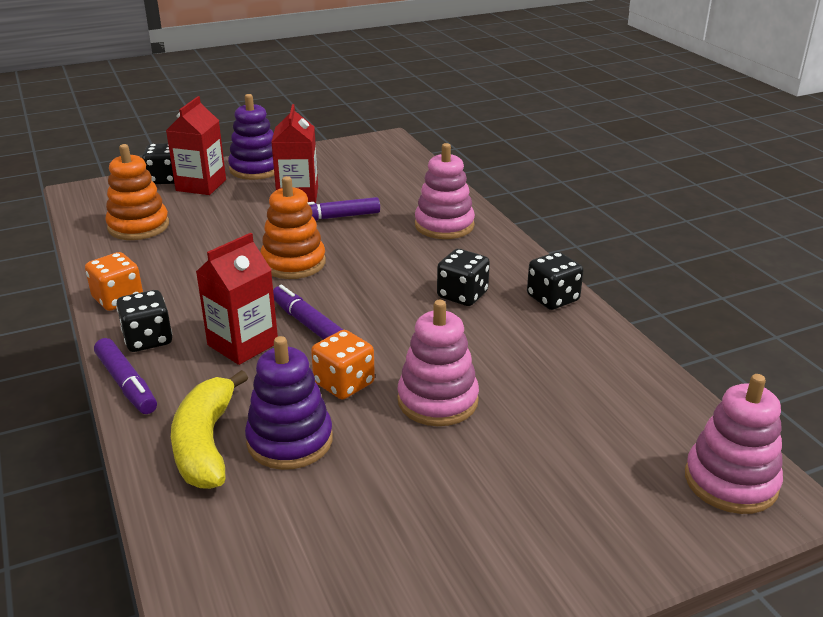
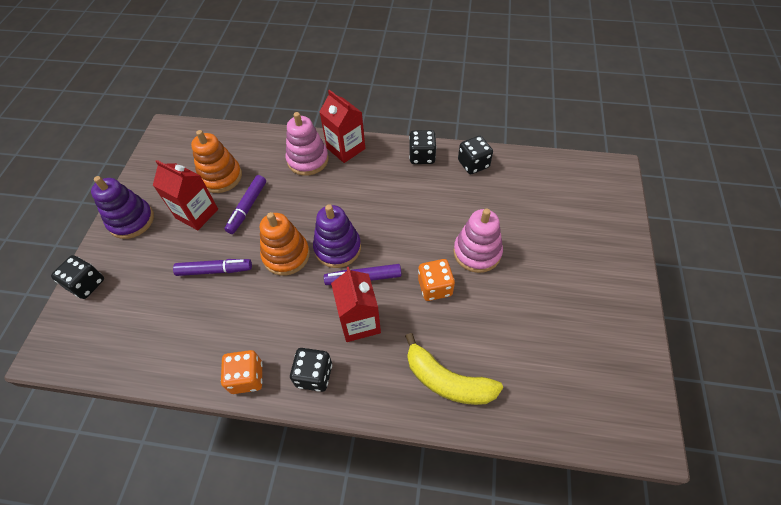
camera: 55 degrees left, 25 degrees up
(126, 384) = (357, 405): purple marker -> purple marker (214, 270)
(138, 226) = (149, 329): orange stacking toy -> orange stacking toy (221, 177)
(201, 185) = (122, 264): red carton -> red carton (346, 148)
(290, 441) = (470, 336): purple stacking toy -> purple stacking toy (337, 248)
(462, 295) = (389, 191): black dice -> black dice (473, 164)
(730, 481) = (596, 179): pink stacking toy -> none

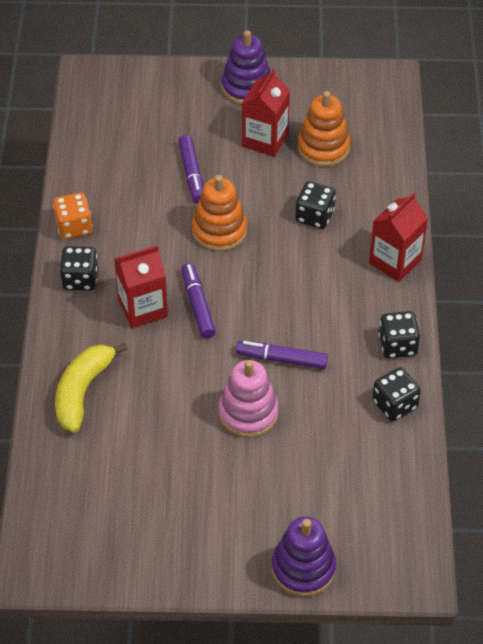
camera: 80 degrees right, 5 degrees down
(86, 284) = (163, 77): black dice -> black dice (314, 216)
(247, 207) = (281, 182): purple marker -> purple marker (282, 359)
(308, 160) = (367, 225): pink stacking toy -> none
(337, 248) = (235, 276): purple stacking toy -> purple stacking toy (303, 568)
(435, 287) = (194, 373): orange dice -> none

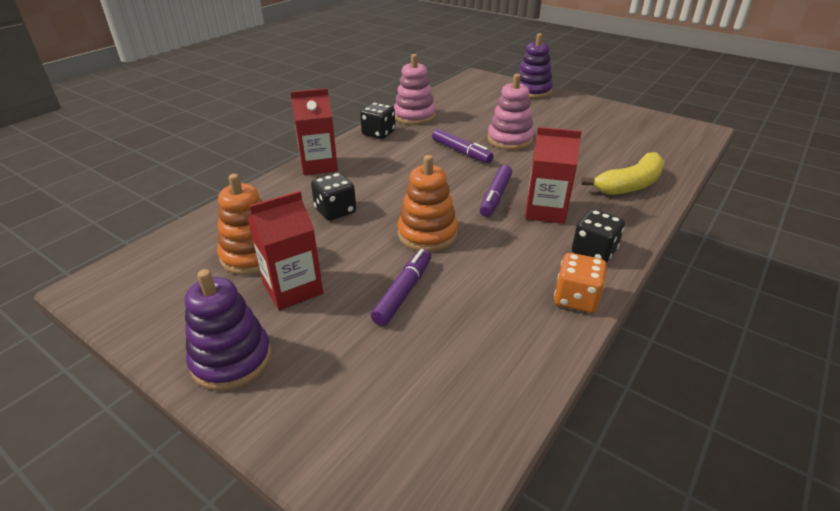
camera: 145 degrees left, 15 degrees down
(395, 404) = (414, 116): black dice -> pink stacking toy

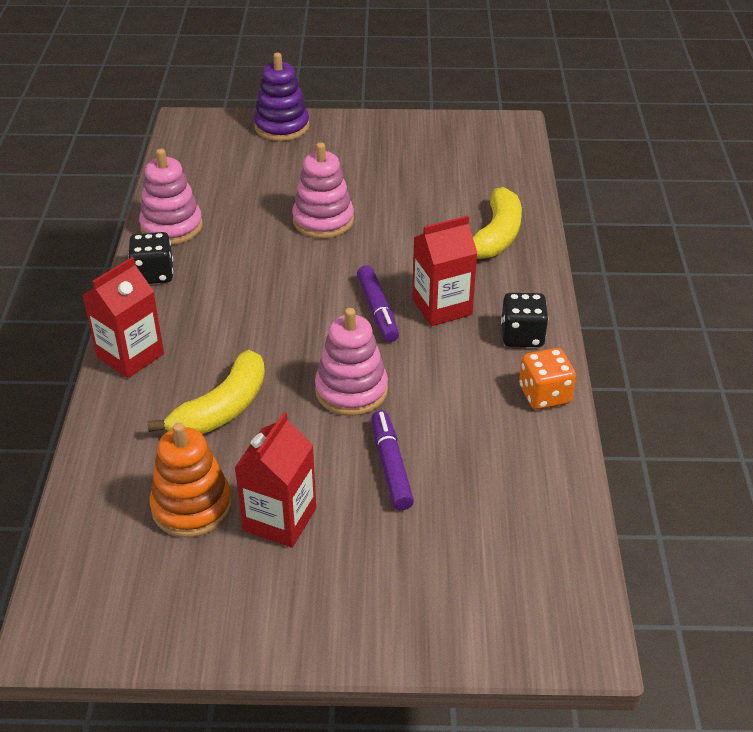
camera: 35 degrees left, 5 degrees up
(231, 359) = (302, 616): purple stacking toy -> none
(335, 211) = (222, 409): black dice -> yellow banana
(427, 234) = (351, 390): orange stacking toy -> pink stacking toy
(461, 152) = (284, 262): purple marker -> none

